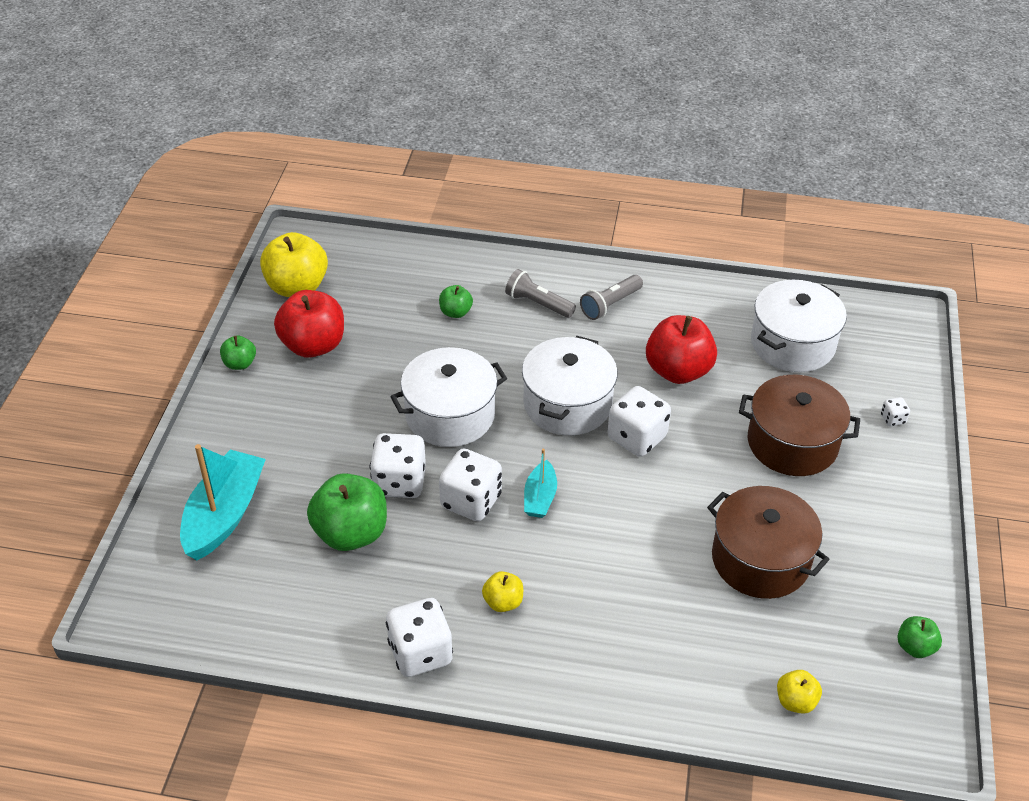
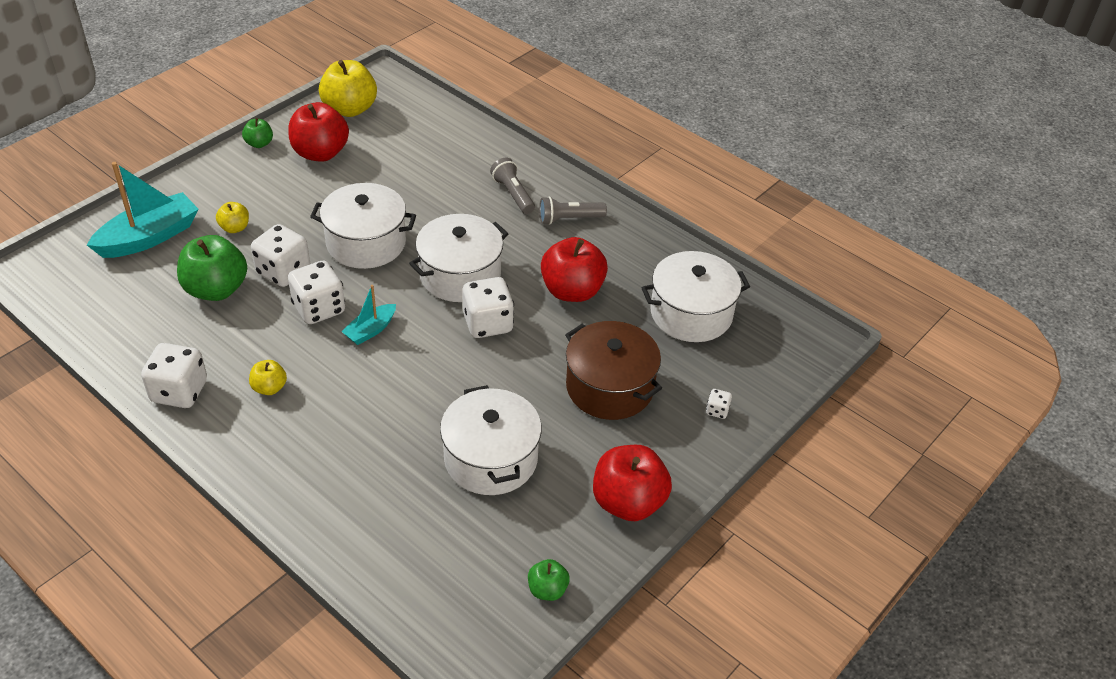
camera: 30 degrees right, 0 degrees up
(455, 312) = (444, 174): green apple -> none
(760, 559) = (490, 458): brown pot -> white pot
(795, 701) = (408, 574): yellow apple -> yellow apple (235, 228)
(902, 535) = (628, 502): none -> red apple

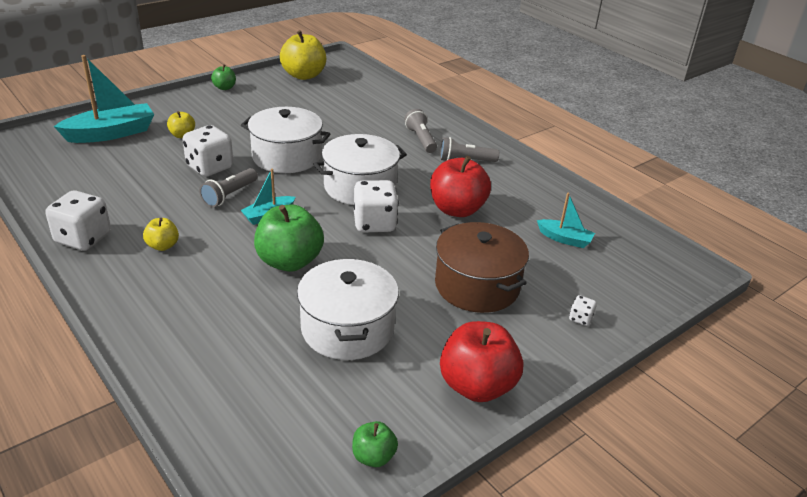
camera: 10 degrees right, 10 degrees down
(216, 289) = (149, 172): green apple -> green apple (289, 261)
(319, 308) = (229, 195): white dice -> grey flashlight
(320, 153) = (270, 98): red apple -> none
(691, 313) = (564, 239): white pot -> turquoise boat

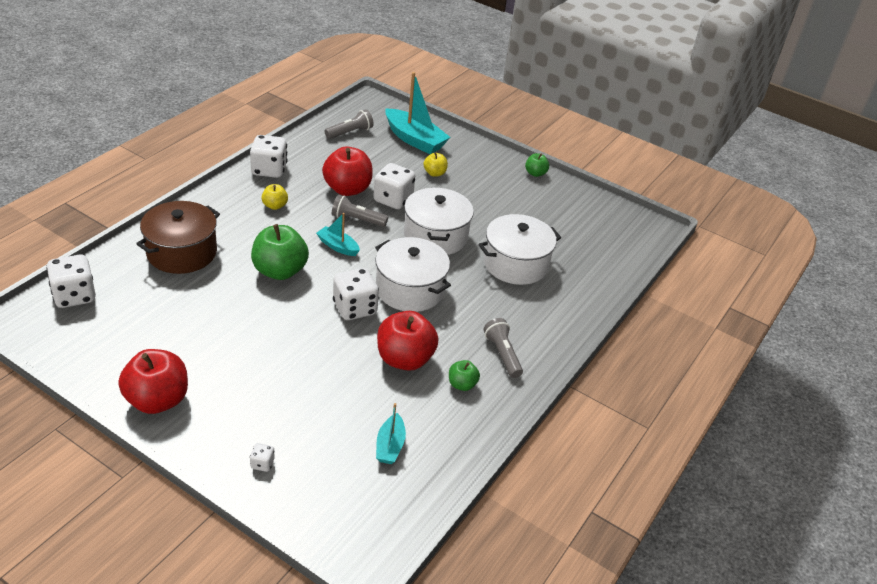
camera: 70 degrees right, 5 degrees up
(169, 191) = (347, 189): none -> red apple
(248, 452) = (74, 296): none -> white dice
(304, 75) = (601, 213): yellow apple -> none
(347, 328) = (207, 317): white pot -> white pot (515, 264)
(373, 457) = (77, 354): green apple -> green apple (462, 384)
(420, 139) = (525, 315): grey flashlight -> grey flashlight (350, 132)
(477, 286) = (287, 386): brown pot -> brown pot (182, 252)

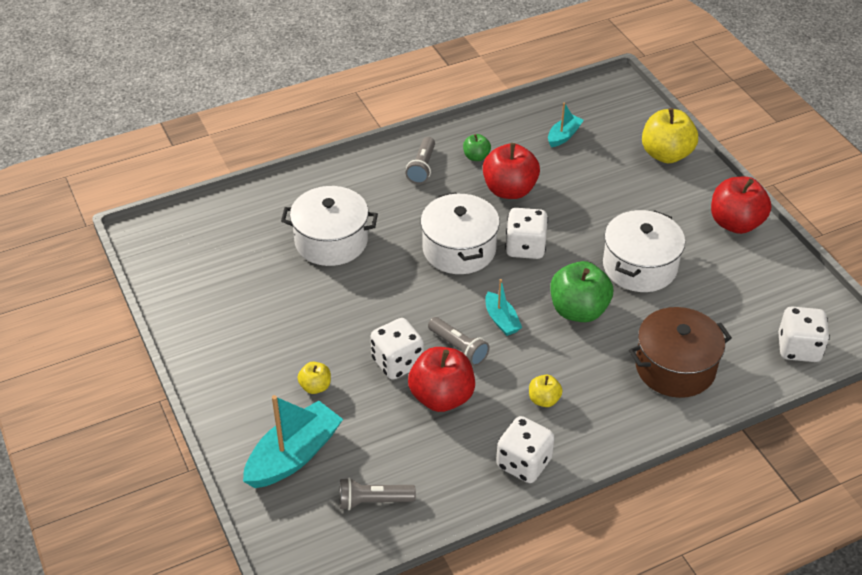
camera: 145 degrees left, 5 degrees up
(262, 464) = (666, 154): white dice -> yellow apple
(414, 140) = (294, 455): turquoise boat -> turquoise boat turned 60 degrees clockwise
(435, 236) = (386, 298): white pot -> white pot (640, 266)
(535, 173) = (191, 345): green apple -> none

